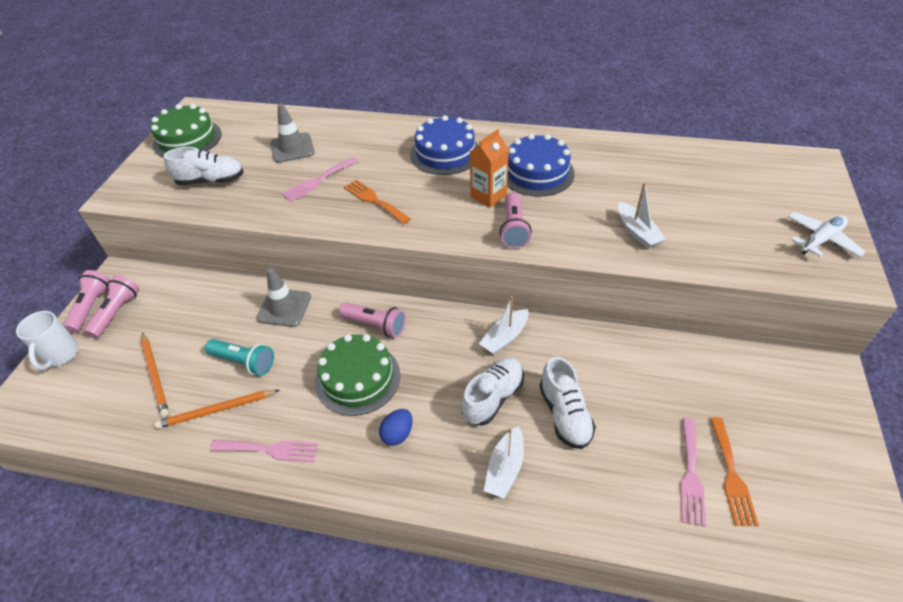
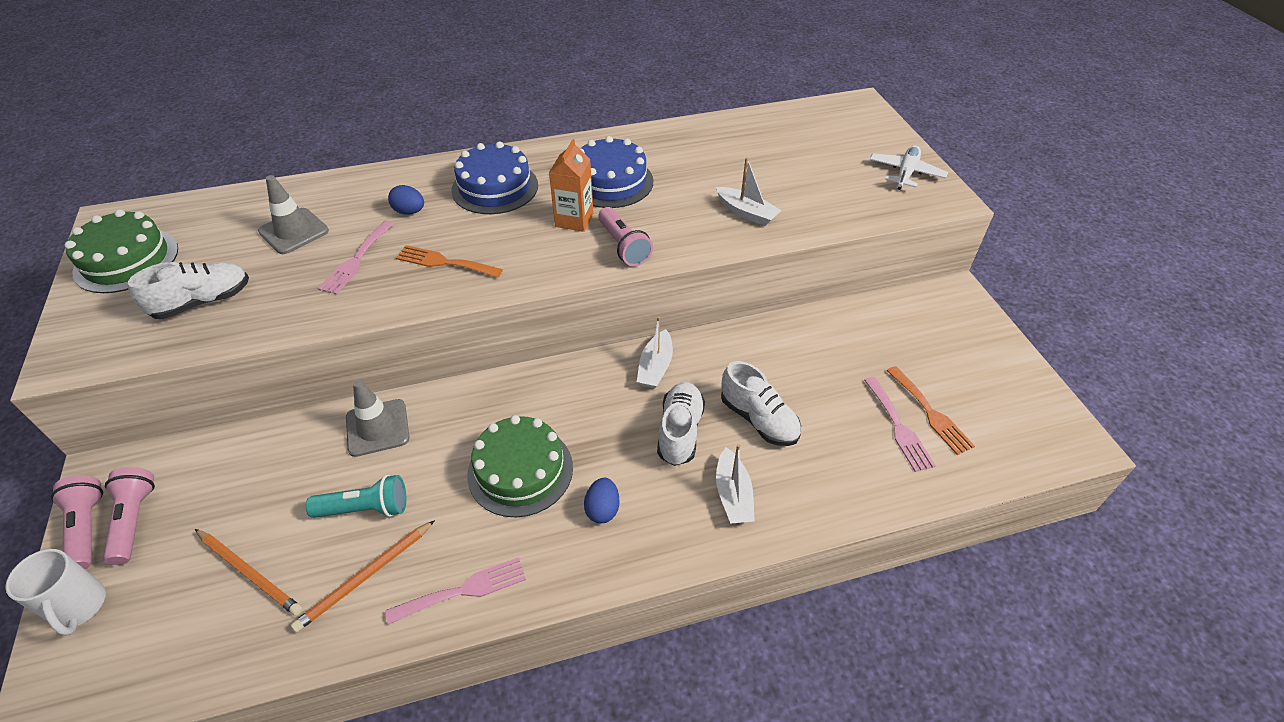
camera: 30 degrees left, 0 degrees up
(374, 155) = (409, 212): none -> blue egg
(375, 325) = (505, 406): pink flashlight -> none

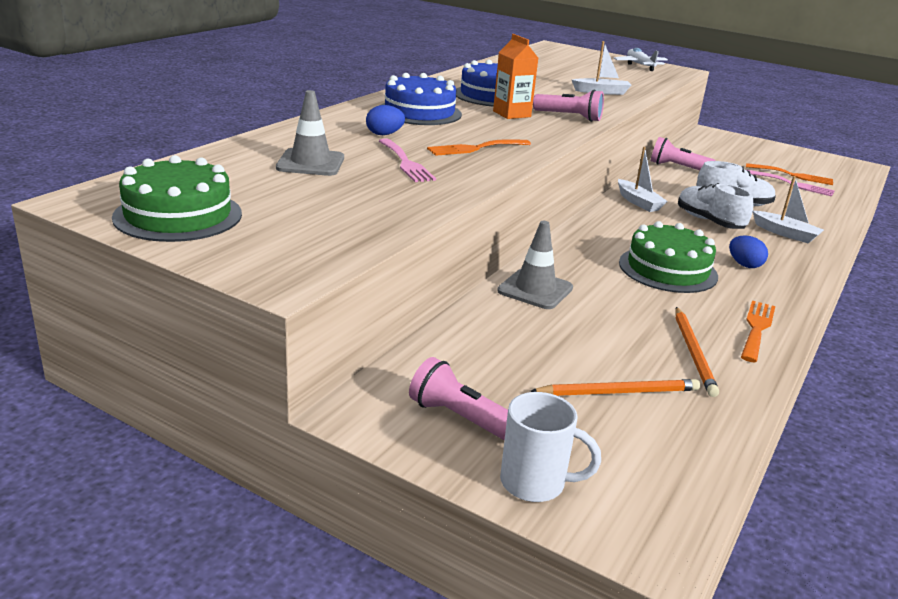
camera: 45 degrees left, 20 degrees down
(87, 528) = (428, 445): pink flashlight -> pink flashlight (677, 167)
(202, 302) = (330, 213): white shoe -> none
(365, 508) = (619, 326): turquoise flashlight -> none
(464, 590) = (756, 328): pink fork -> orange fork

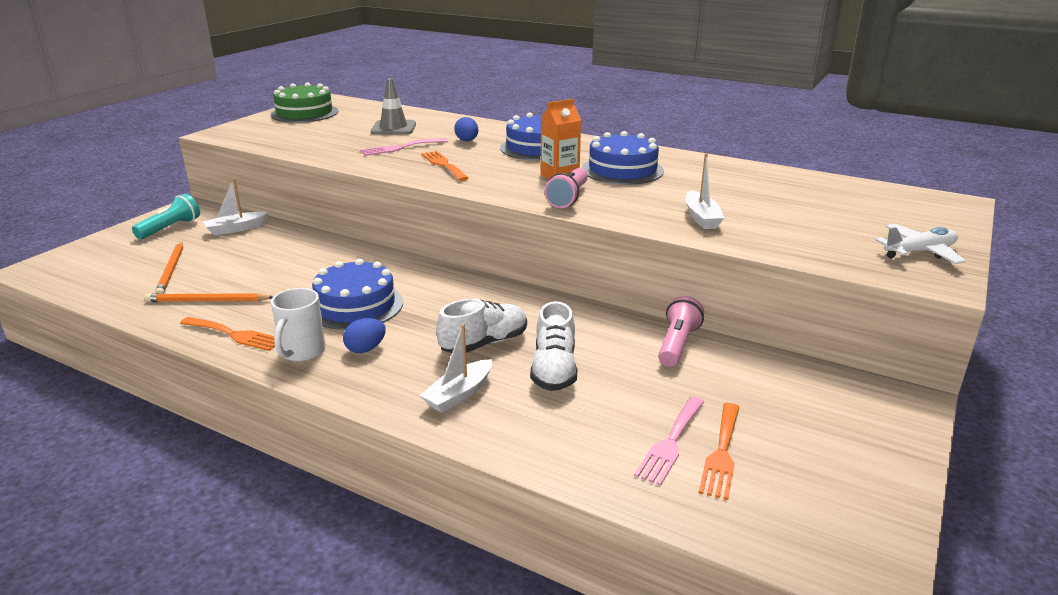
camera: 90 degrees right, 0 degrees up
(461, 418) = (170, 228): pink flashlight -> turquoise flashlight
(535, 289) = (321, 249): grey traffic cone -> none
(535, 483) = (102, 245): white mug -> white mug (302, 352)
(638, 202) = (528, 305): white boat -> white boat (236, 229)
(668, 269) = (355, 305): green cake -> blue cake

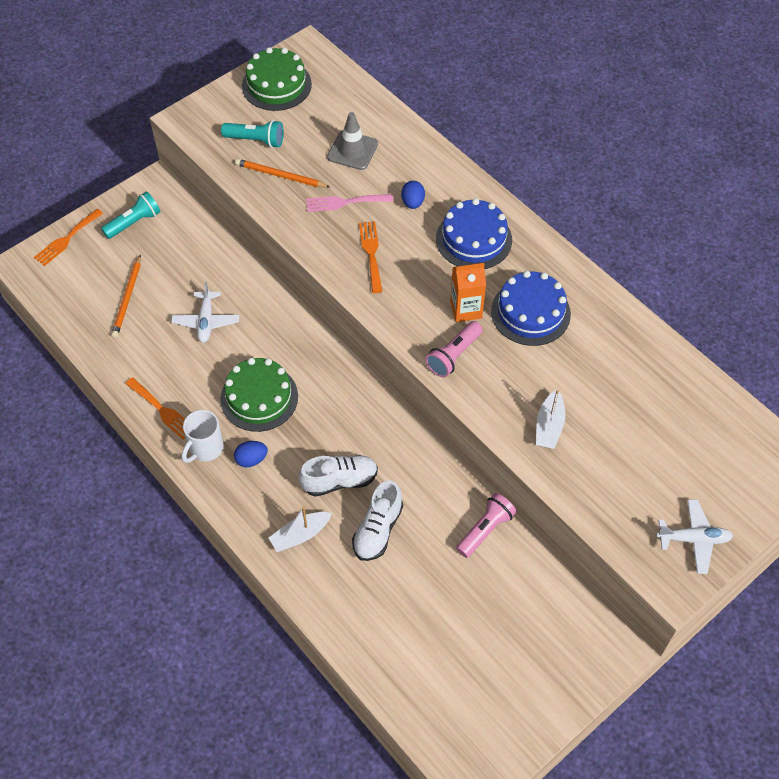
camera: 20 degrees right, 30 degrees up
(207, 301) = (149, 356): orange pencil -> orange pencil (280, 176)
(236, 229) = (188, 240): white boat -> none
(272, 269) = (206, 321): none -> white plane
(295, 134) = (256, 140): none -> turquoise flashlight
(355, 305) = (259, 397): blue cake -> green cake
(670, 443) = (420, 633): pink fork -> none
(721, 453) = (448, 655): orange fork -> orange fork (66, 239)

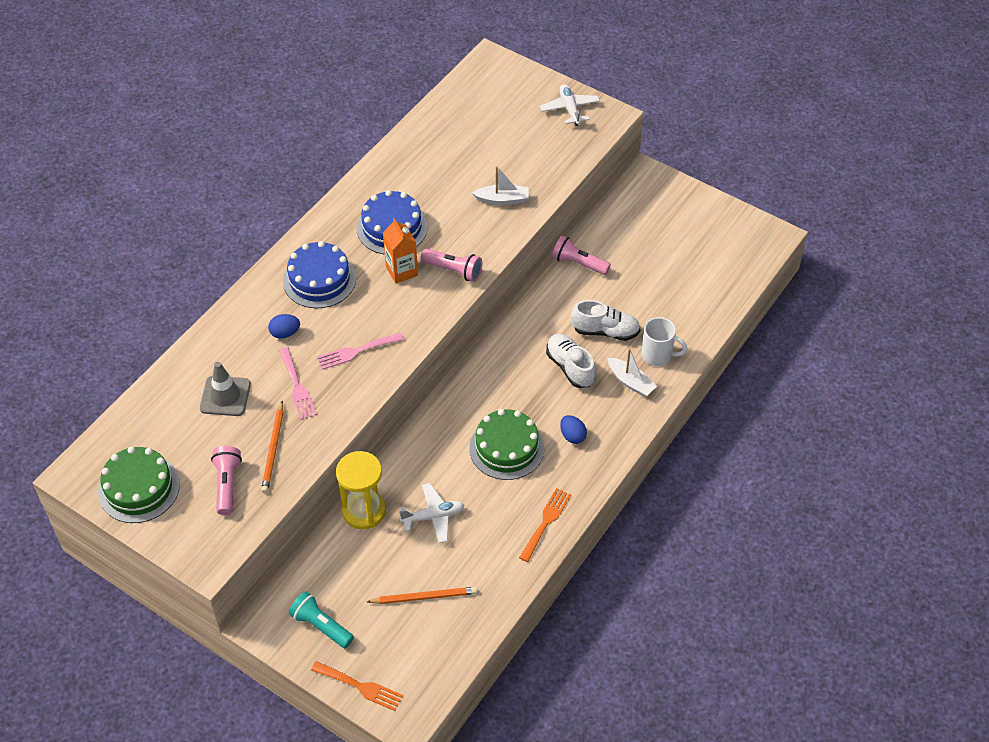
camera: 105 degrees left, 5 degrees down
(205, 449) = (574, 474): white mug -> white mug (658, 355)
(234, 271) = (364, 511): none -> yellow hourglass
(256, 140) = (227, 485): turquoise flashlight -> pink flashlight
(371, 253) = (356, 352): orange fork -> pink fork

